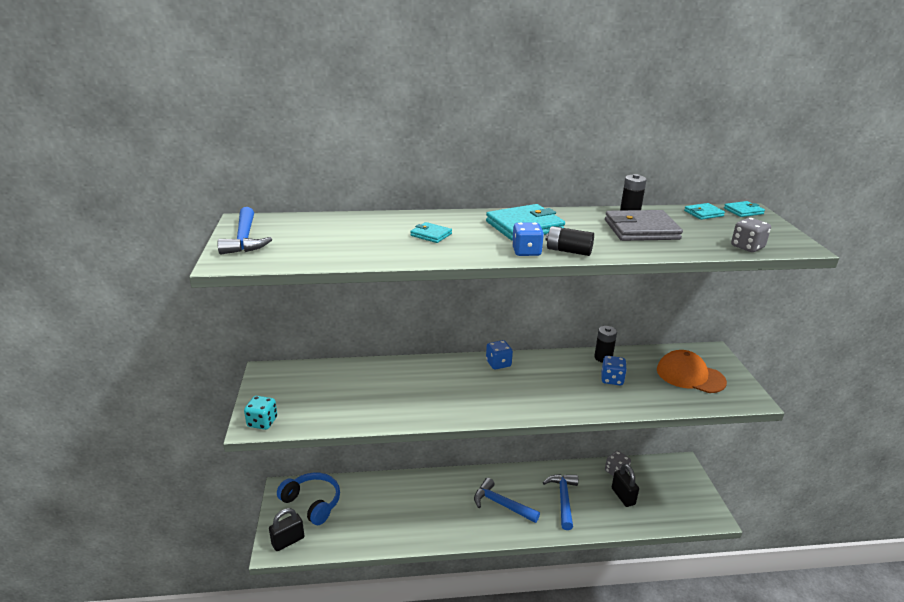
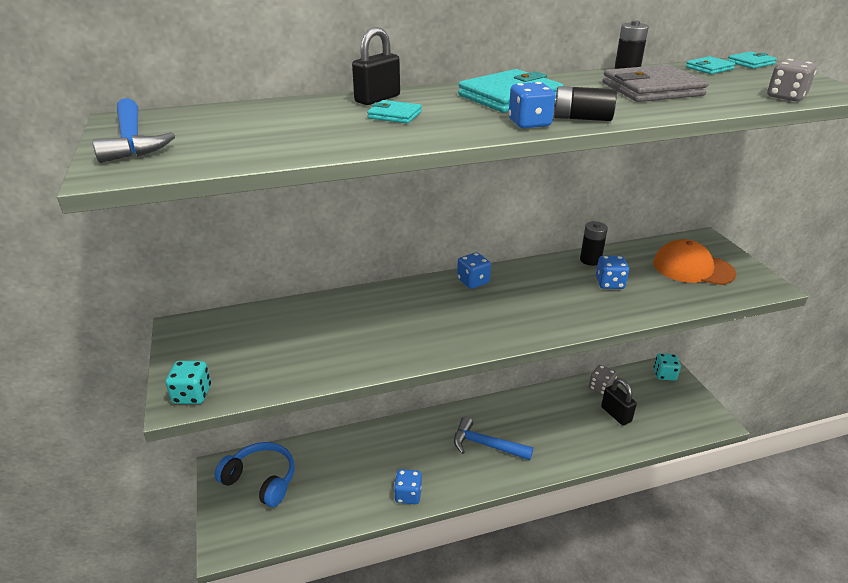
camera: 10 degrees left, 5 degrees up
(288, 541) = (240, 533): black padlock -> black padlock (377, 99)
(426, 534) = (408, 495): none -> blue dice
(563, 499) = (553, 428): blue hammer -> none
(678, 468) = (664, 374): none -> turquoise dice

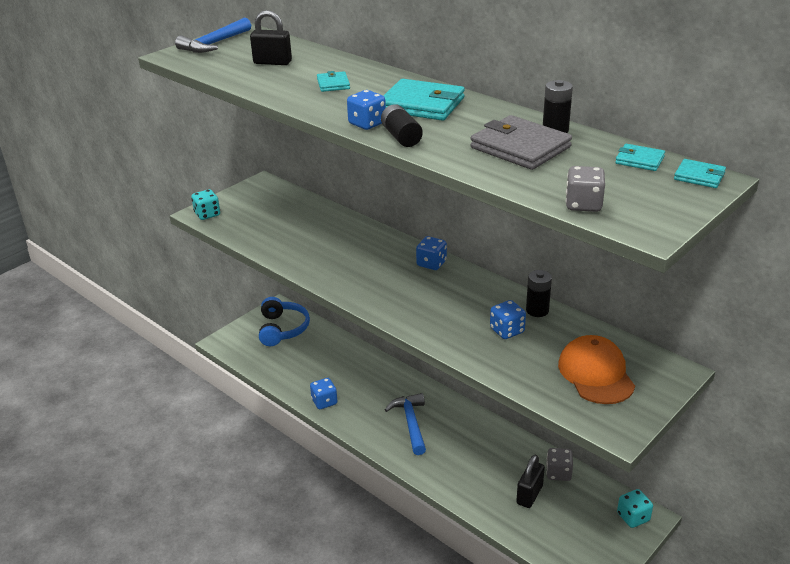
camera: 60 degrees right, 0 degrees up
(377, 99) = (360, 71): black padlock -> black padlock (272, 62)

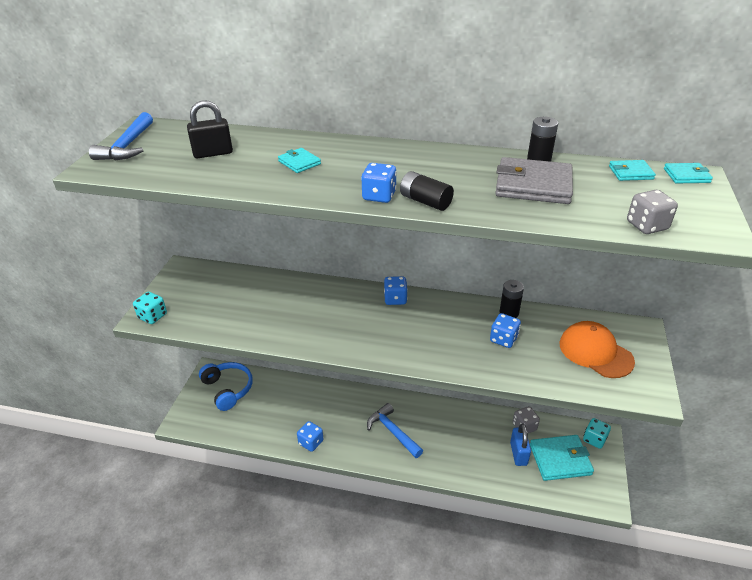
camera: 30 degrees left, 5 degrees up
(422, 105) = (404, 164): turquoise wallet -> turquoise wallet (560, 459)
(529, 495) = (518, 454): black padlock -> blue padlock

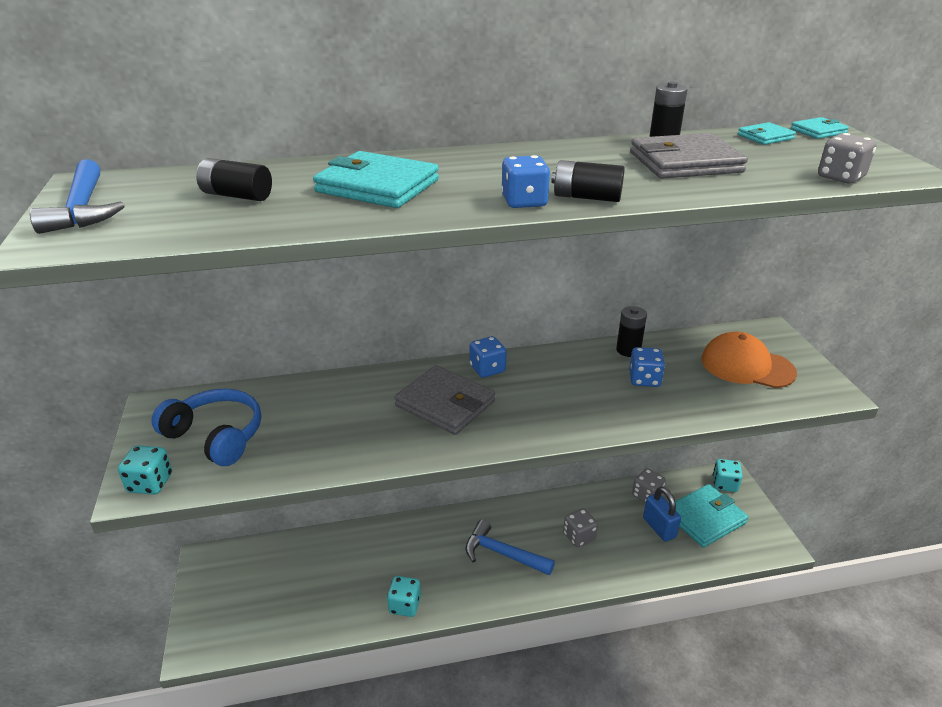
camera: 25 degrees left, 5 degrees down
(213, 153) = (236, 196): black padlock -> black battery
(228, 389) = (246, 576): blue headphones -> blue headphones (216, 436)
(299, 162) = (377, 186): turquoise wallet -> turquoise wallet, size x1.96
(311, 442) = (405, 605): blue dice -> turquoise dice
(350, 316) = (445, 403): none -> grey wallet
(453, 439) = (579, 536): none -> grey dice

